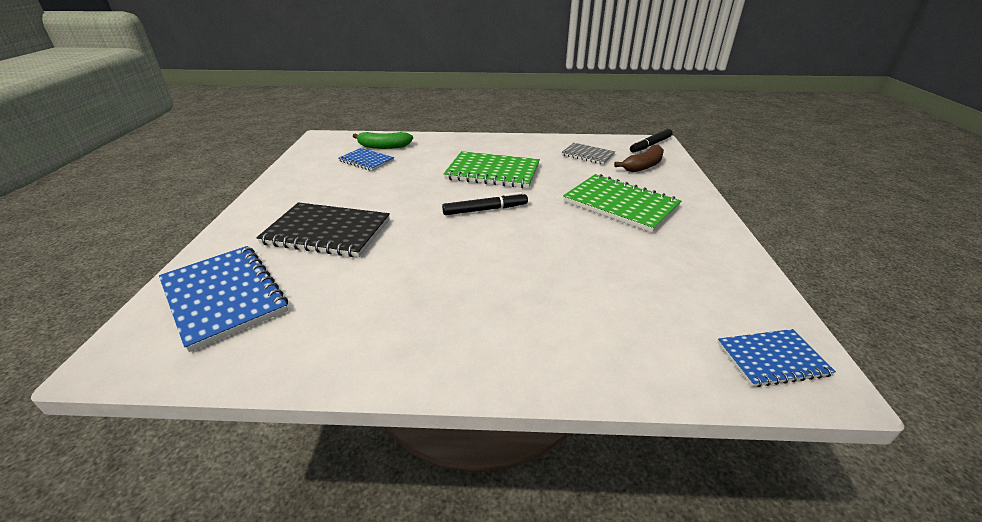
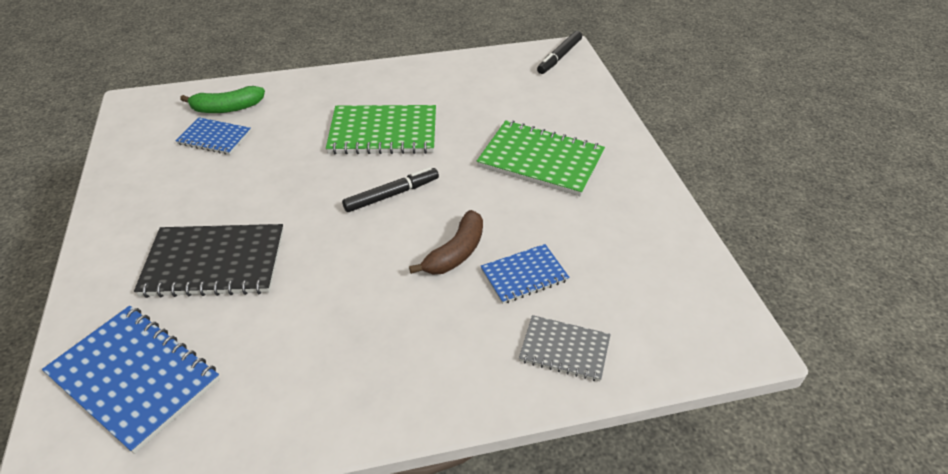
camera: 15 degrees left, 10 degrees up
(587, 155) = (489, 85): grey notebook -> grey notebook (564, 349)
(643, 166) = (556, 94): brown banana -> brown banana (455, 253)
(772, 359) = (704, 330): blue notebook -> blue notebook (524, 275)

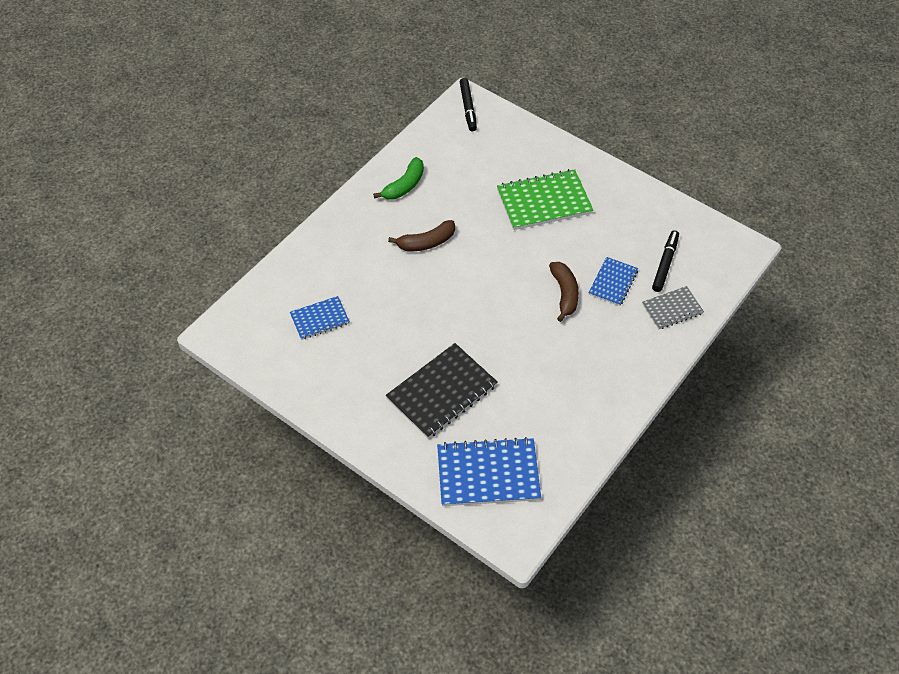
camera: 40 degrees left, 10 degrees up
(227, 108) = (294, 292): green banana -> green banana (404, 186)
(383, 132) = (426, 242): green notebook -> brown banana
(391, 194) = (486, 282): black marker -> black marker (665, 264)

